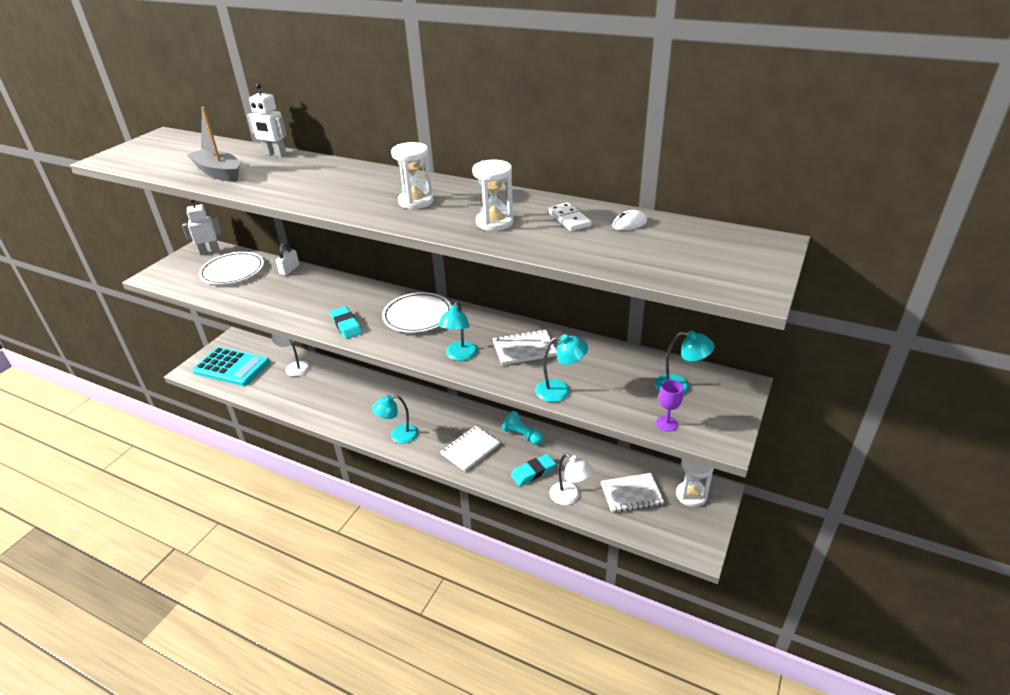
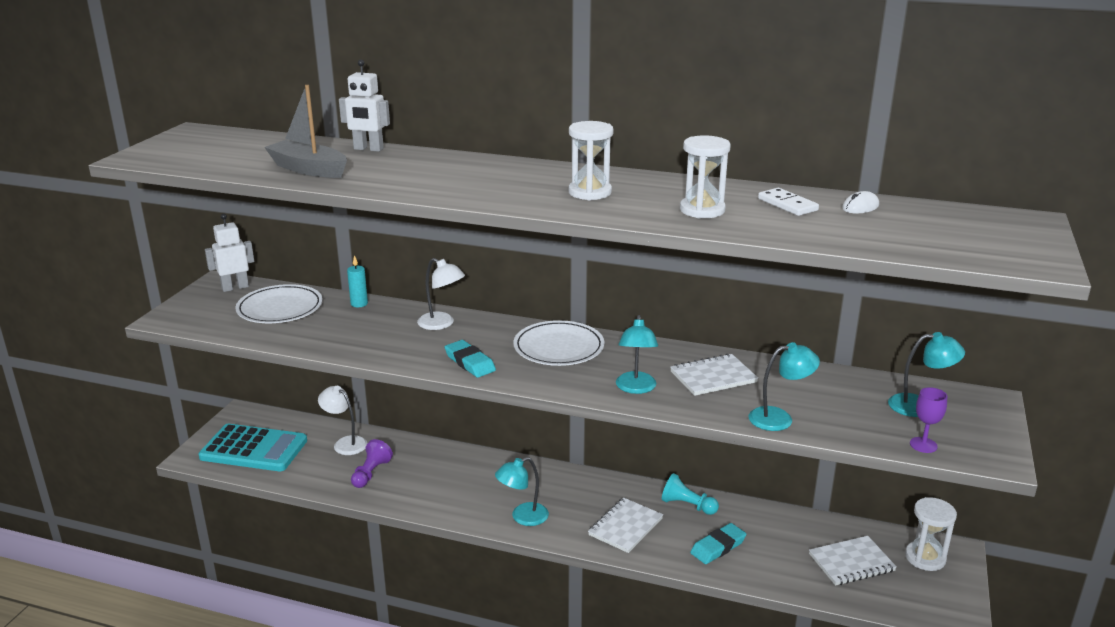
camera: 10 degrees left, 10 degrees down
(289, 270) = (359, 304): white padlock -> turquoise candle
(304, 392) = (371, 473): none -> purple pawn
(569, 497) = (775, 572): white lamp -> white lamp (442, 324)

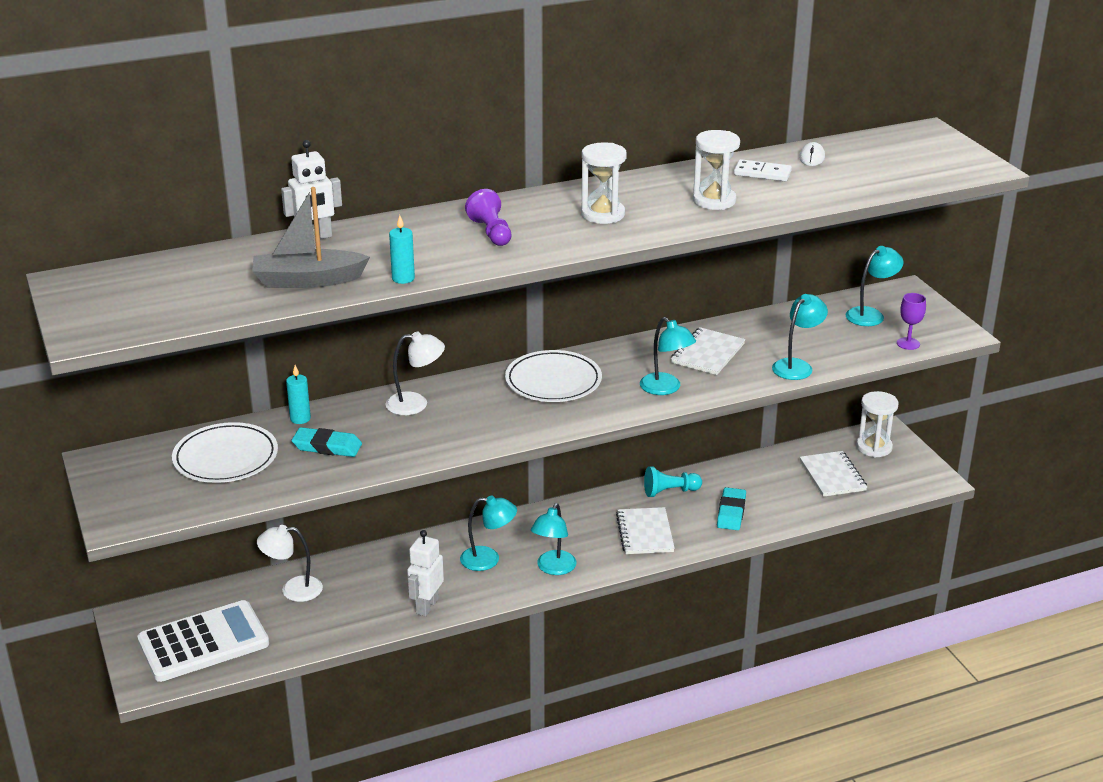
camera: 40 degrees left, 5 degrees up
(235, 287) = (132, 458): white robot -> white robot (426, 606)
(254, 449) = (203, 642): turquoise calculator -> white calculator
(365, 186) = (403, 278): none -> turquoise candle
(371, 473) = (362, 602): purple pawn -> purple pawn (491, 232)
(470, 362) = (500, 427): turquoise eraser -> turquoise eraser (327, 446)
(488, 487) = (488, 559): none -> turquoise lamp
(851, 563) = (832, 476): white notebook -> white notebook turned 45 degrees counterclockwise

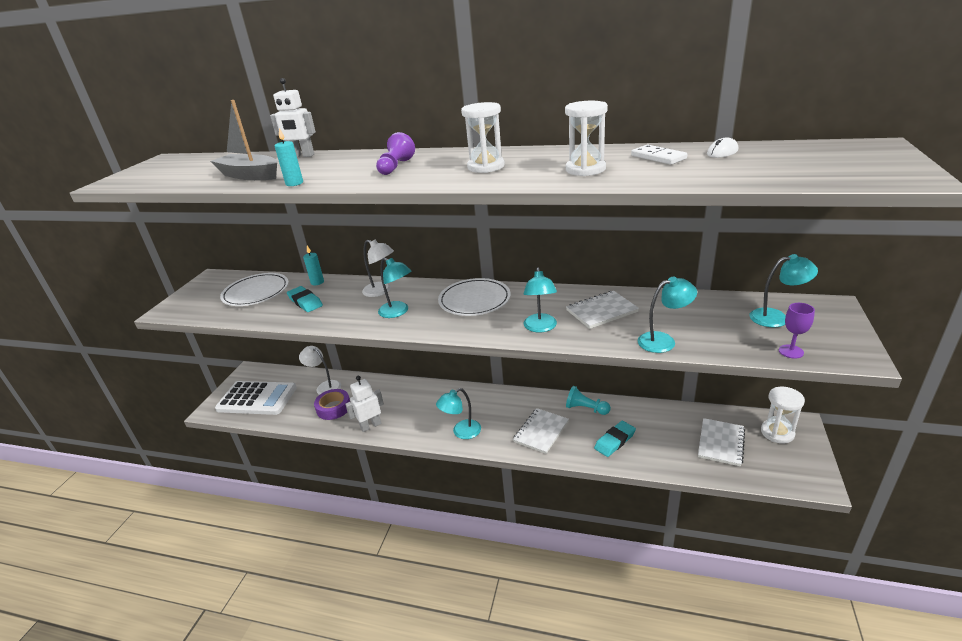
camera: 40 degrees right, 0 degrees up
(344, 608) = (333, 408): none -> purple tape
(488, 559) = (433, 410): turquoise lamp -> turquoise lamp (398, 312)

